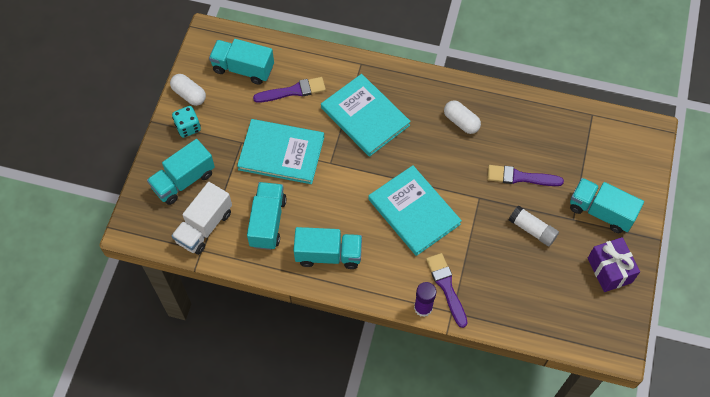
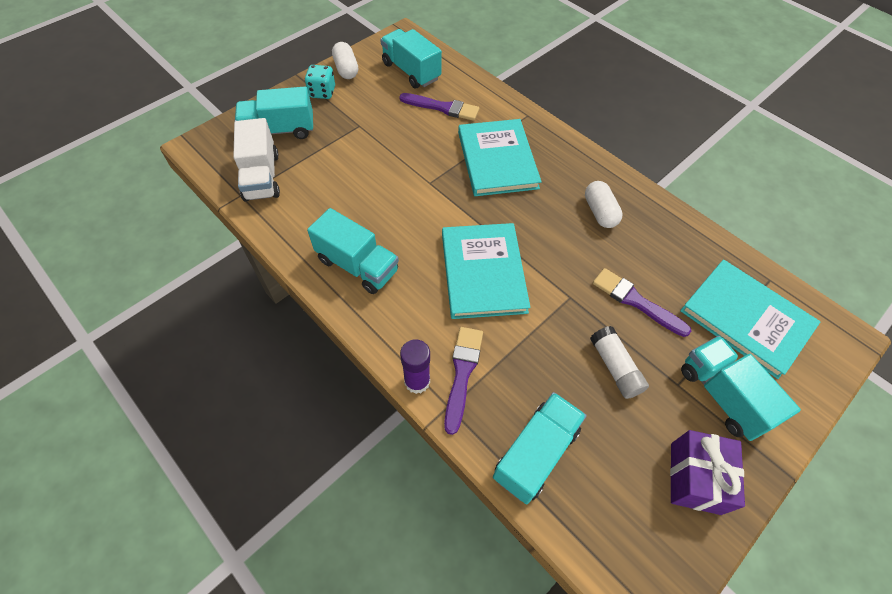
camera: 30 degrees right, 5 degrees down
(204, 226) = (261, 176): white truck -> white truck turned 75 degrees counterclockwise
(268, 222) = (323, 203): turquoise truck -> turquoise truck (535, 453)
(281, 153) = (388, 151): turquoise book -> turquoise book (746, 319)

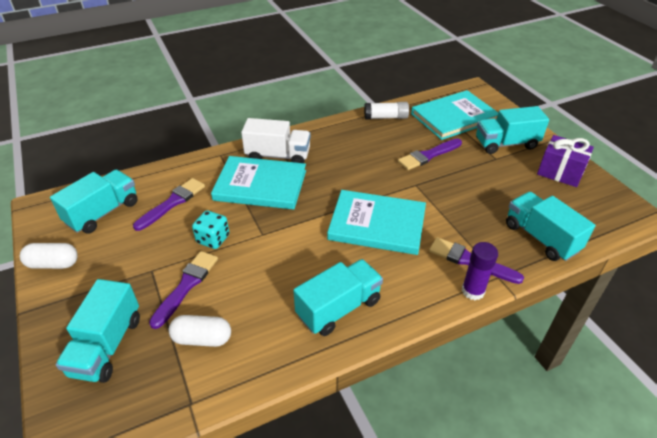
camera: 70 degrees left, 15 degrees down
(261, 176) = (172, 376): white truck -> white truck (278, 156)
(322, 92) = (74, 292): turquoise dice -> turquoise dice (213, 239)
(350, 152) = (186, 285): none -> purple brush
(411, 71) = (103, 213): turquoise truck -> turquoise truck turned 150 degrees clockwise
(599, 212) = (344, 148): white capsule -> white capsule (202, 338)
(615, 367) = (478, 181): white glue stick -> white glue stick (385, 117)

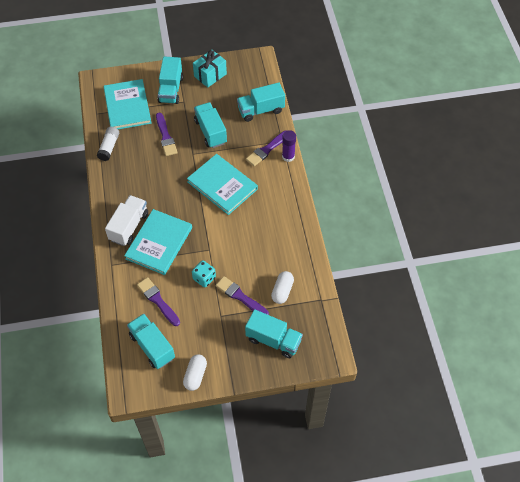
camera: 75 degrees left, 15 degrees up
(338, 308) = (281, 221): turquoise truck -> turquoise truck (210, 132)
(377, 224) = (222, 185): turquoise book -> turquoise book turned 75 degrees counterclockwise
(560, 172) = (210, 75): purple gift -> turquoise gift

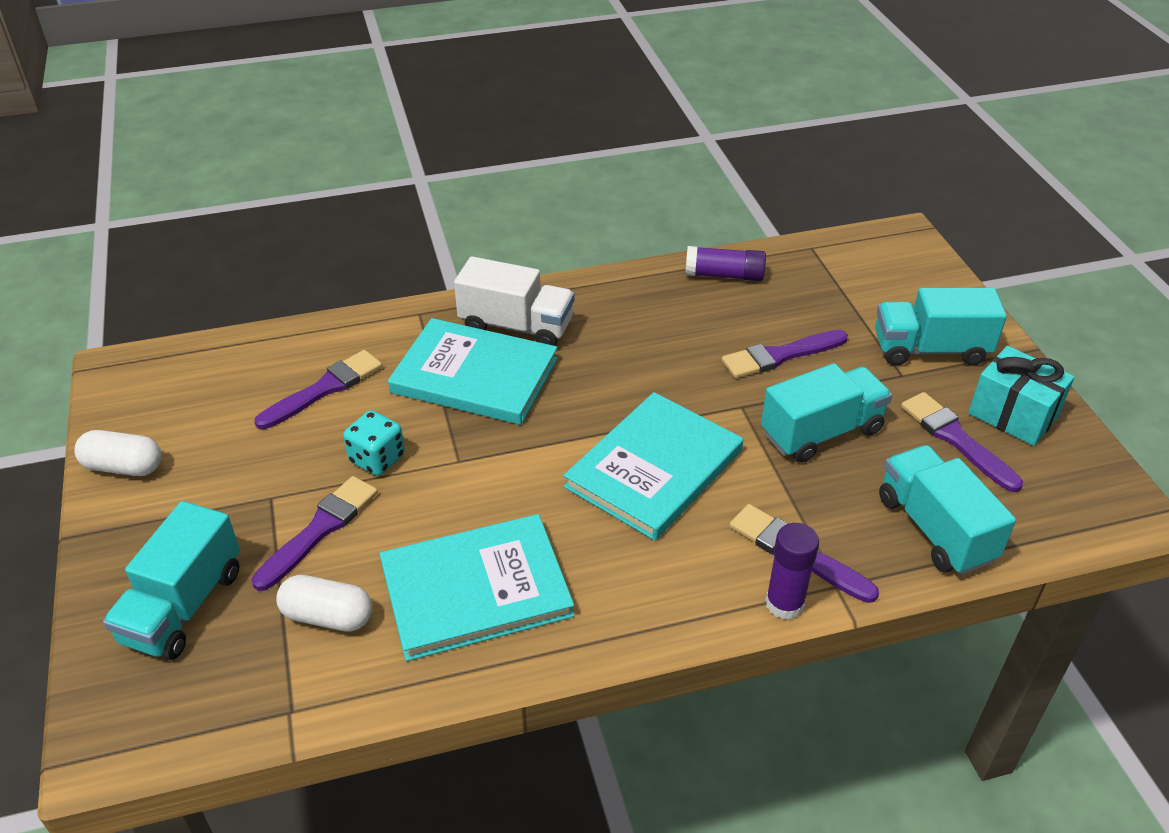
camera: 85 degrees right, 15 degrees down
(109, 147) = (724, 275): white glue stick -> purple glue stick
(127, 106) = (849, 288): turquoise book -> turquoise book (476, 590)
(152, 346) = (212, 392): turquoise truck -> none
(220, 94) = (956, 439): none -> purple brush

